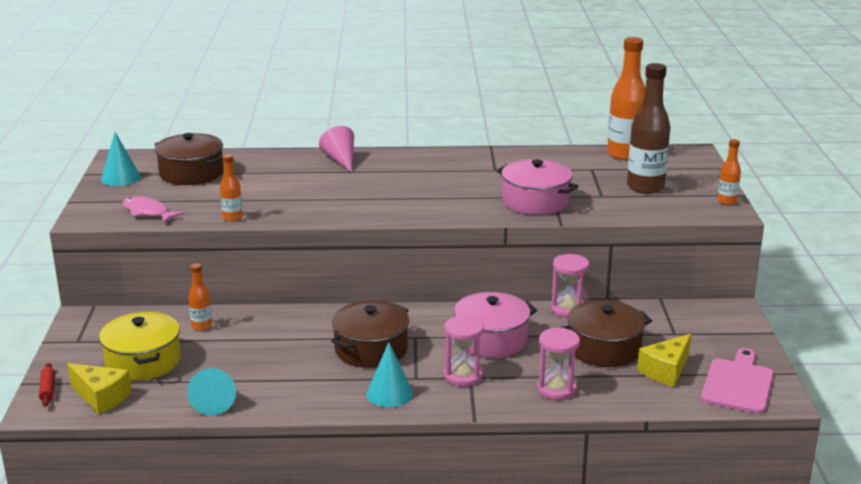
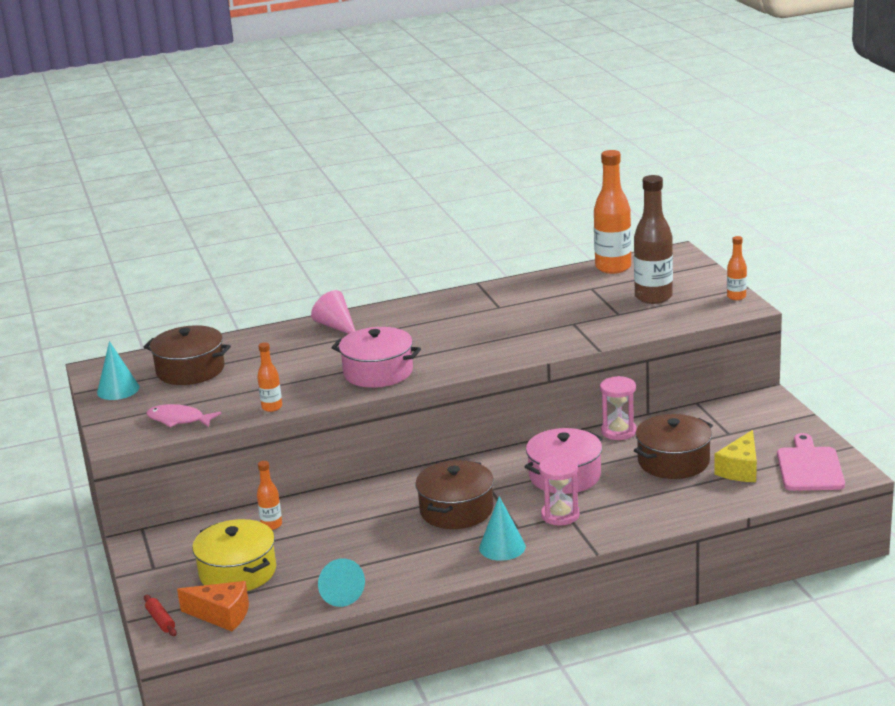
camera: 15 degrees left, 0 degrees up
(101, 397) = (222, 615): yellow cheese -> orange cheese
(535, 202) = (560, 332): pink pot -> pink pot (378, 372)
(556, 389) = (653, 508): pink hourglass -> none

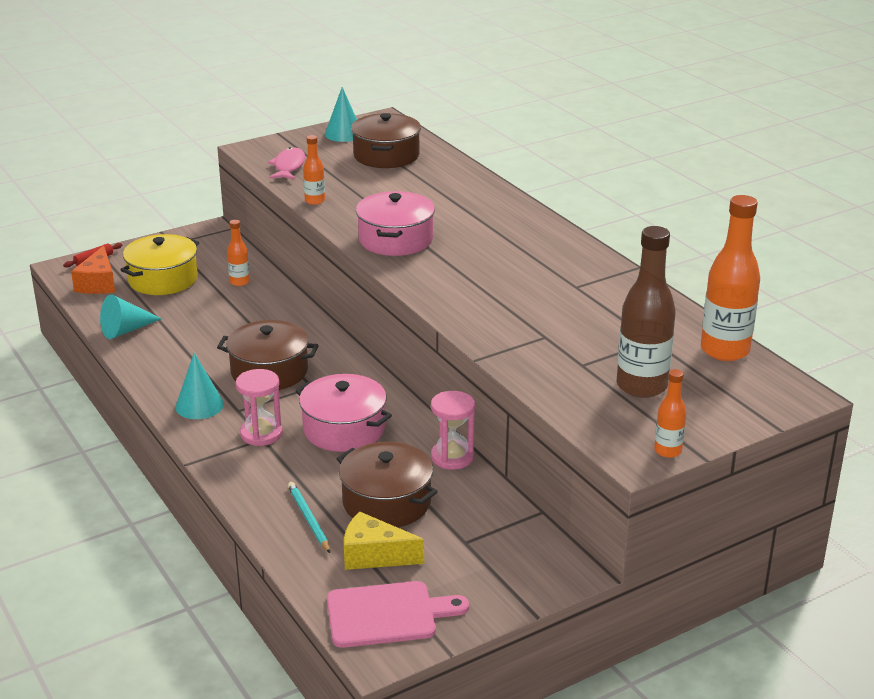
camera: 75 degrees right, 5 degrees up
(336, 326) = (498, 206): pink cone -> none
(689, 495) = (308, 519): none -> turquoise pencil

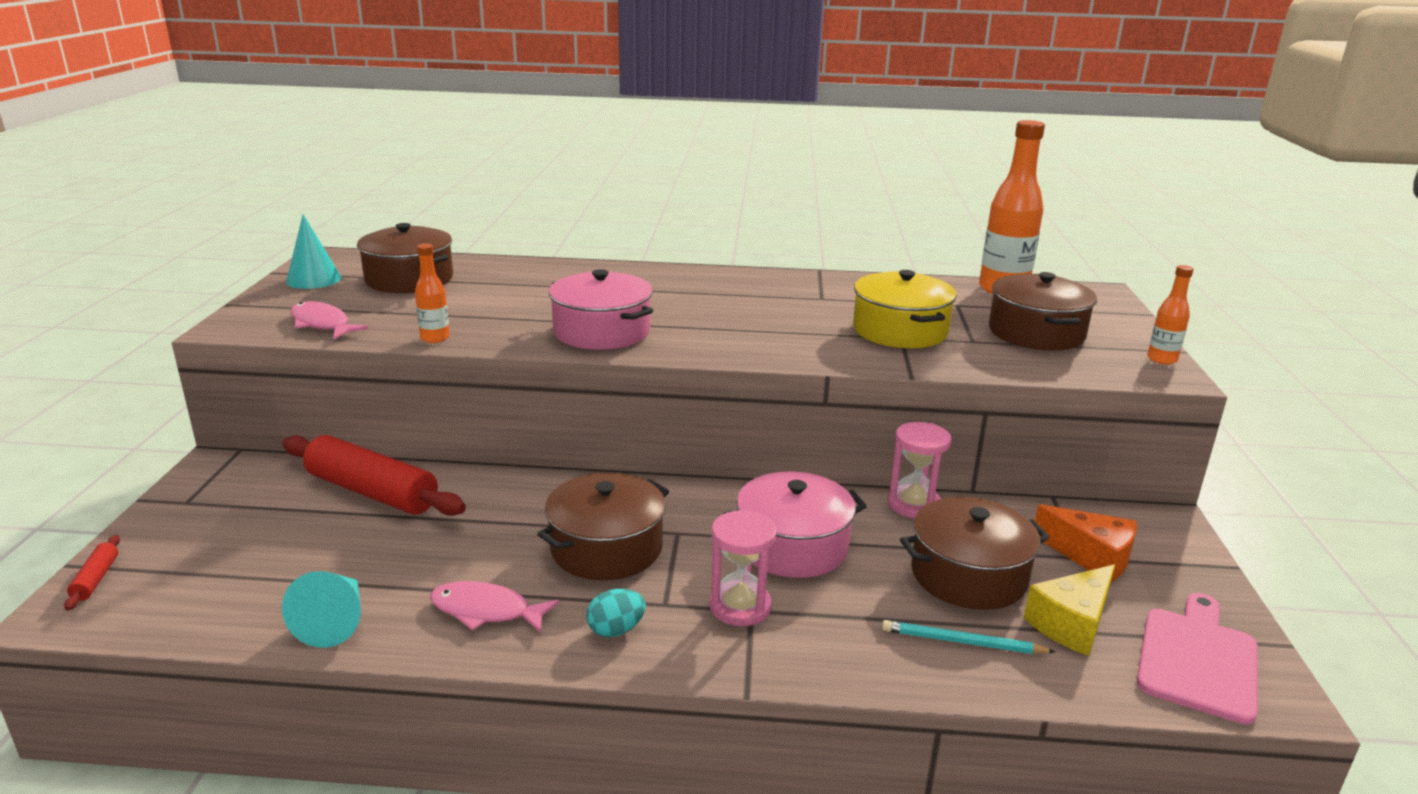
camera: 55 degrees left, 5 degrees down
(98, 283) = (167, 599): orange cheese -> orange cheese (1091, 557)
(163, 279) = (261, 542): yellow pot -> yellow pot (900, 331)
(175, 363) = (486, 611): none -> pink fish
(199, 405) = (616, 630): turquoise cone -> turquoise egg
(239, 282) = (372, 492): orange bottle -> red rolling pin
(641, 386) = (1036, 333): brown bottle -> brown pot

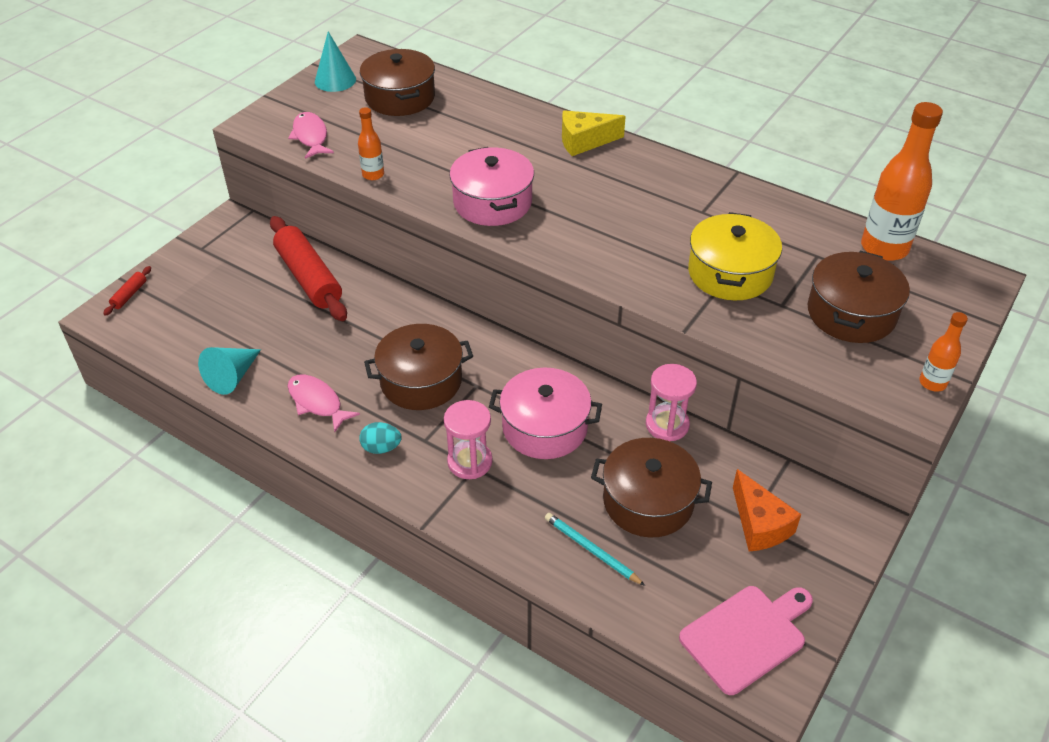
camera: 30 degrees right, 20 degrees up
(1071, 623) = (683, 570): yellow cheese -> yellow cheese (584, 141)

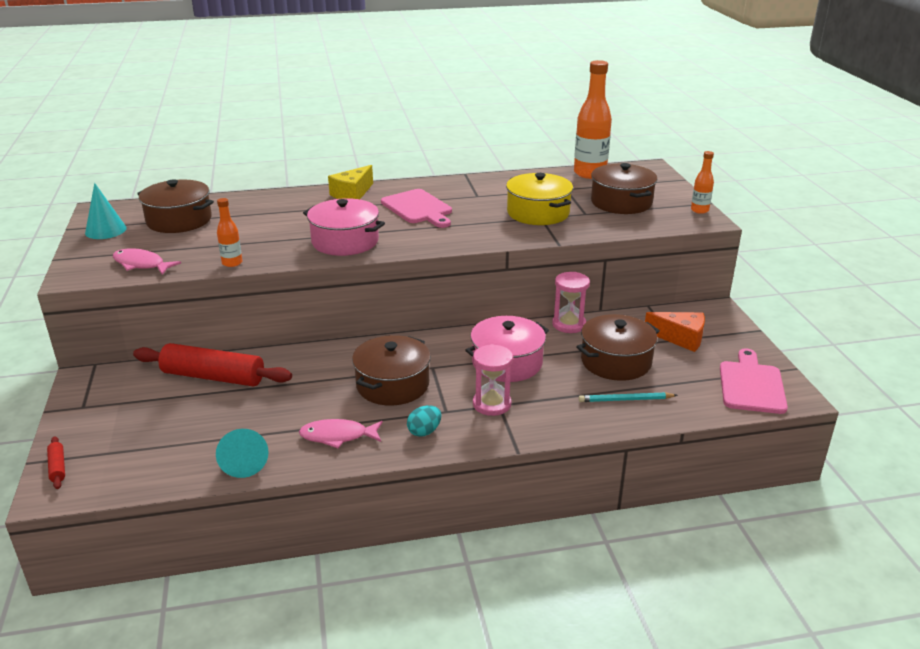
camera: 45 degrees left, 15 degrees down
(617, 196) = (418, 208): none -> pink cutting board

